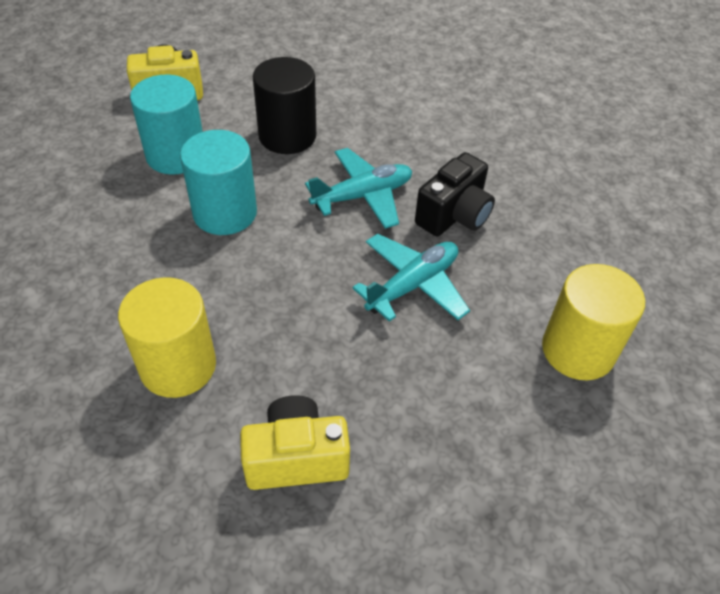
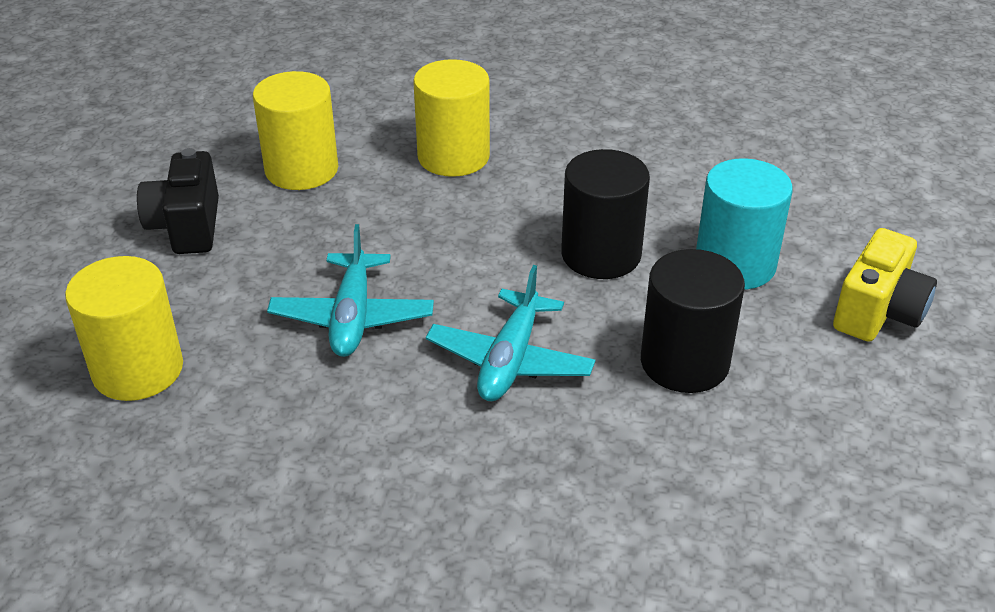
camera: 135 degrees right, 10 degrees down
(225, 213) = (601, 254): turquoise cylinder -> black cylinder
(296, 458) = (301, 169): yellow camera -> yellow cylinder
(454, 215) = (392, 411): black camera -> black camera (187, 227)

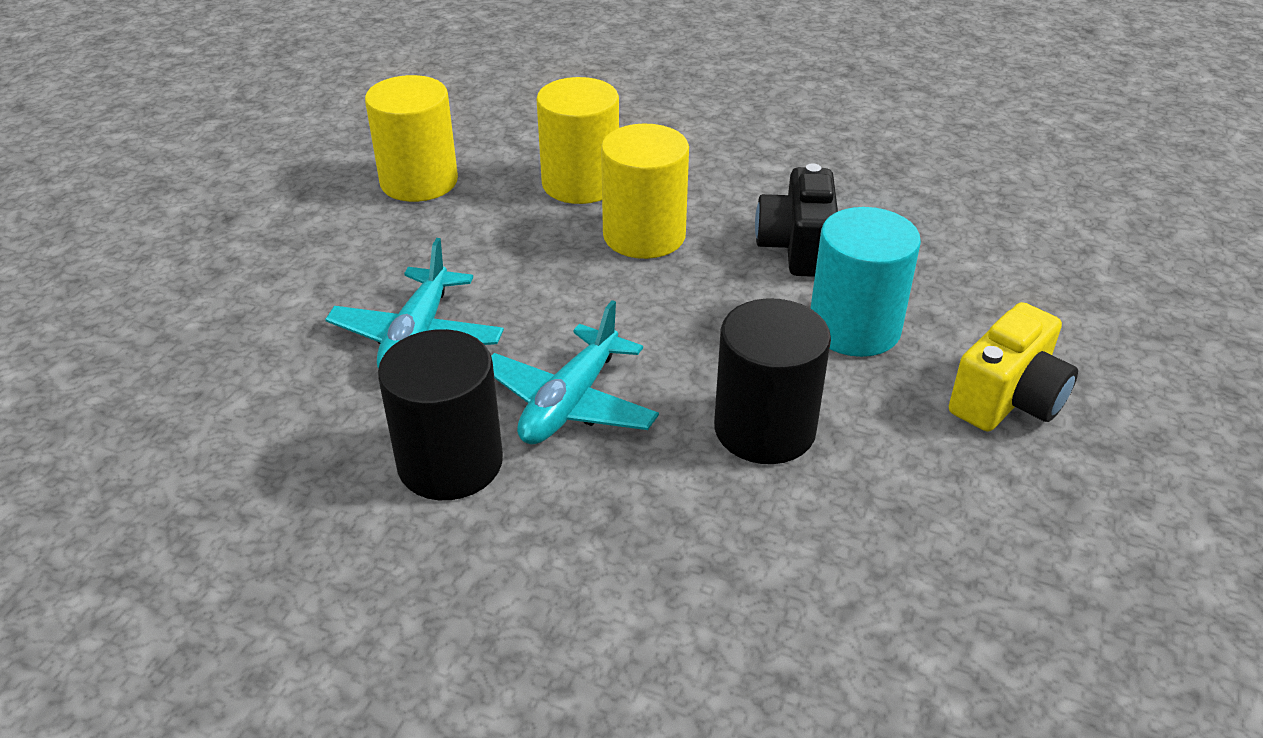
camera: 10 degrees right, 0 degrees up
(138, 370) = (179, 365): yellow cylinder -> yellow cylinder (644, 235)
(187, 227) = (282, 226): black camera -> black camera (797, 248)
(601, 254) = (706, 301): black cylinder -> black cylinder (450, 462)

